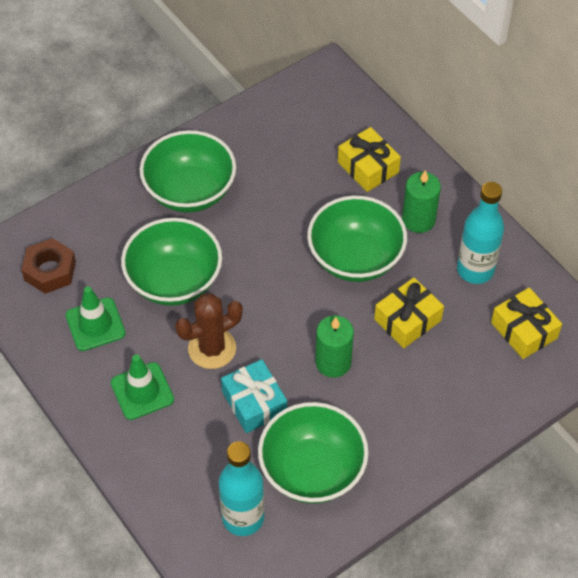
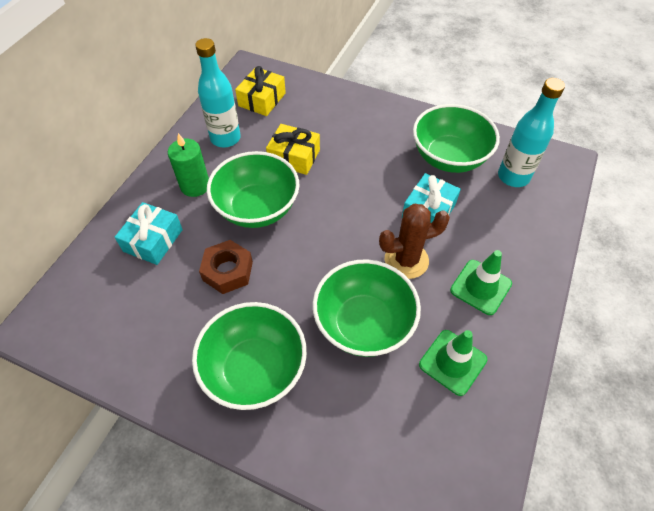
camera: 120 degrees left, 0 degrees up
(50, 271) = (429, 446): brown nut -> brown nut (228, 271)
(212, 348) = (406, 260): brown cactus -> brown cactus turned 45 degrees counterclockwise
(333, 362) = (360, 182): green candle -> none
(368, 167) = (153, 240): yellow gift -> turquoise gift

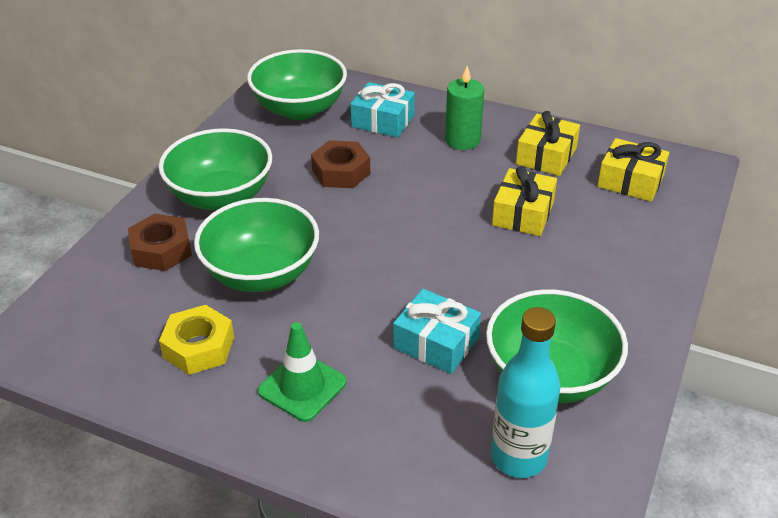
camera: 90 degrees right, 15 degrees down
(225, 138) = (546, 156): turquoise bottle -> yellow gift
(257, 208) = (431, 187): green bowl -> green bowl (299, 109)
(333, 413) = (161, 250): none -> brown nut
(406, 260) = (350, 314): brown cactus -> none
(452, 362) = (199, 347): green traffic cone -> yellow nut

